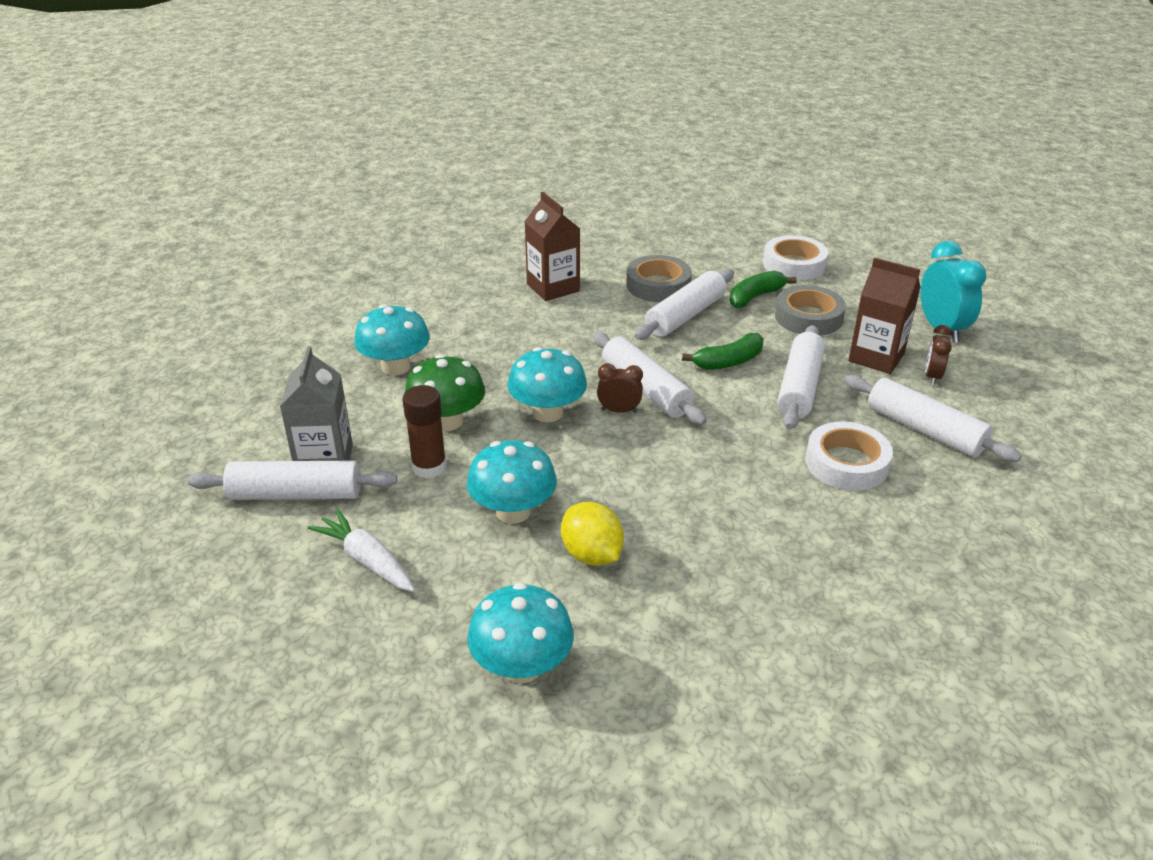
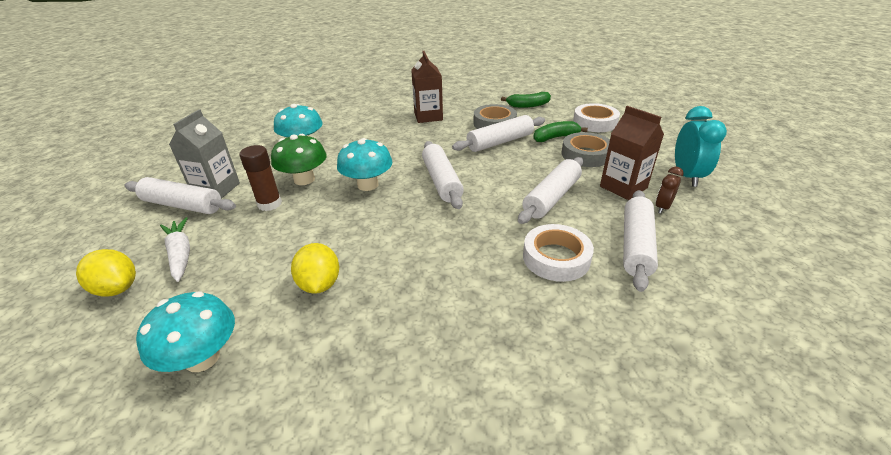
camera: 20 degrees right, 0 degrees up
(323, 621) = (117, 288): none -> yellow lemon
(513, 511) = (294, 242): turquoise mushroom -> none
(619, 411) = (414, 191): brown clock -> none
(728, 362) = (510, 173): green banana -> green banana (528, 105)
(924, 430) = (635, 245): white rolling pin -> white rolling pin turned 45 degrees clockwise

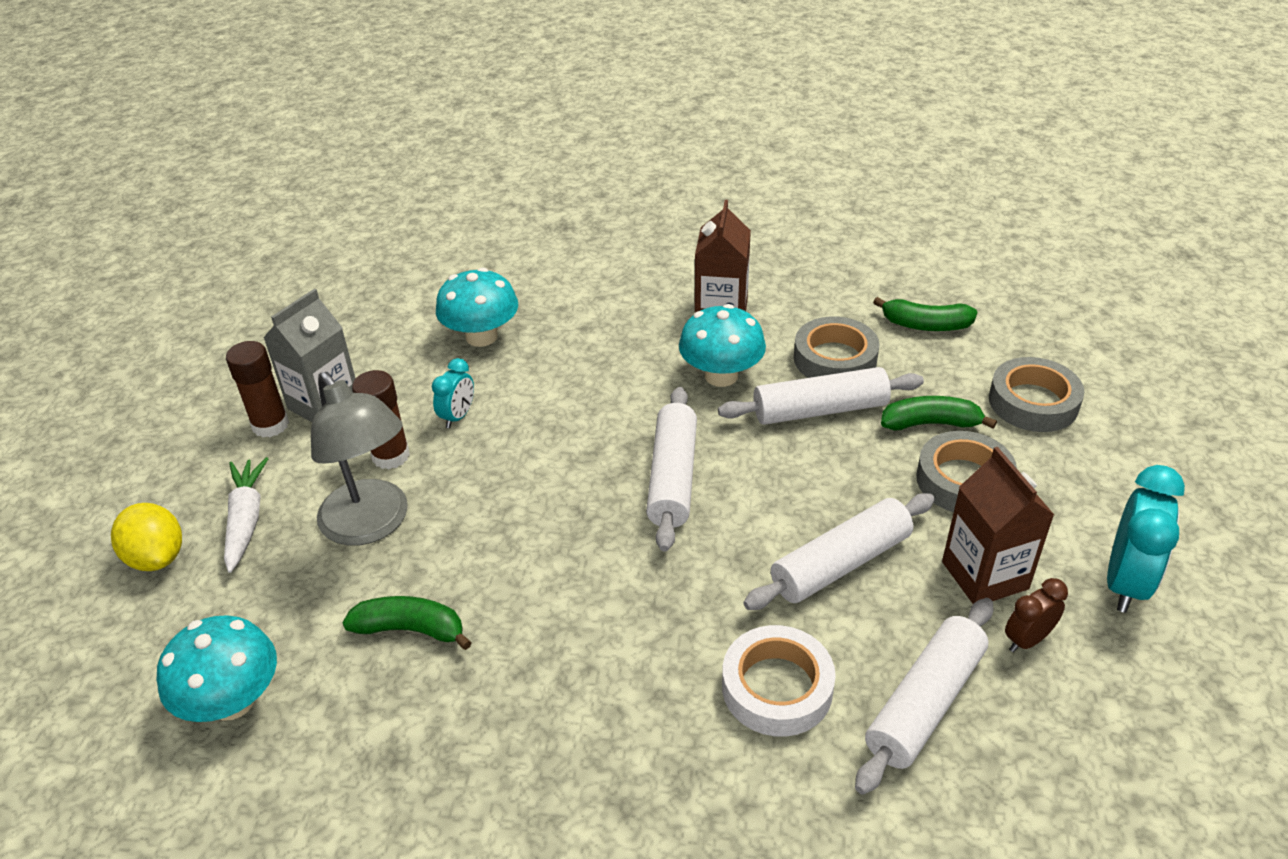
camera: 20 degrees right, 5 degrees up
(183, 205) = (270, 425): white rolling pin -> brown glue stick
(271, 238) = (372, 525): none -> grey lamp
(304, 179) = (458, 416): green mushroom -> turquoise clock
(320, 284) = (411, 629): yellow lemon -> green banana
(368, 185) = (551, 454): turquoise mushroom -> turquoise mushroom (721, 375)
(595, 122) = (1033, 402): white tape -> grey tape

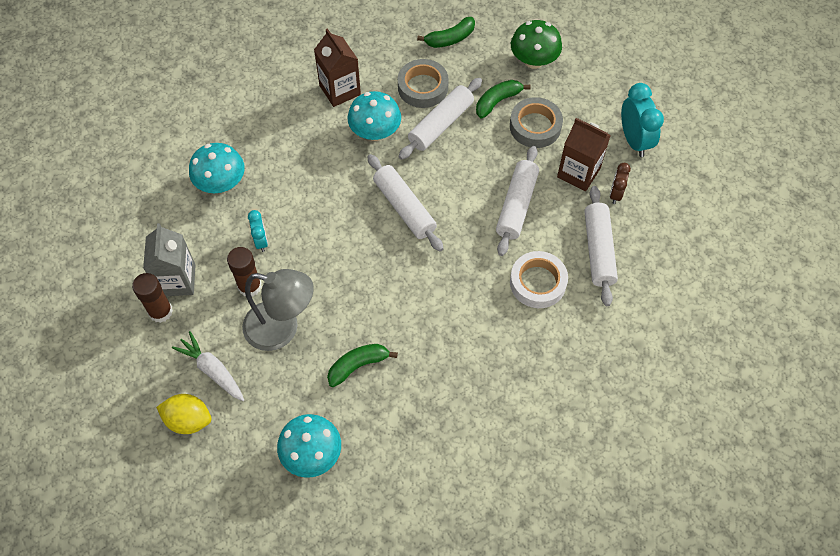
camera: 40 degrees left, 20 degrees up
(1033, 402) = (533, 60): grey tape -> green mushroom

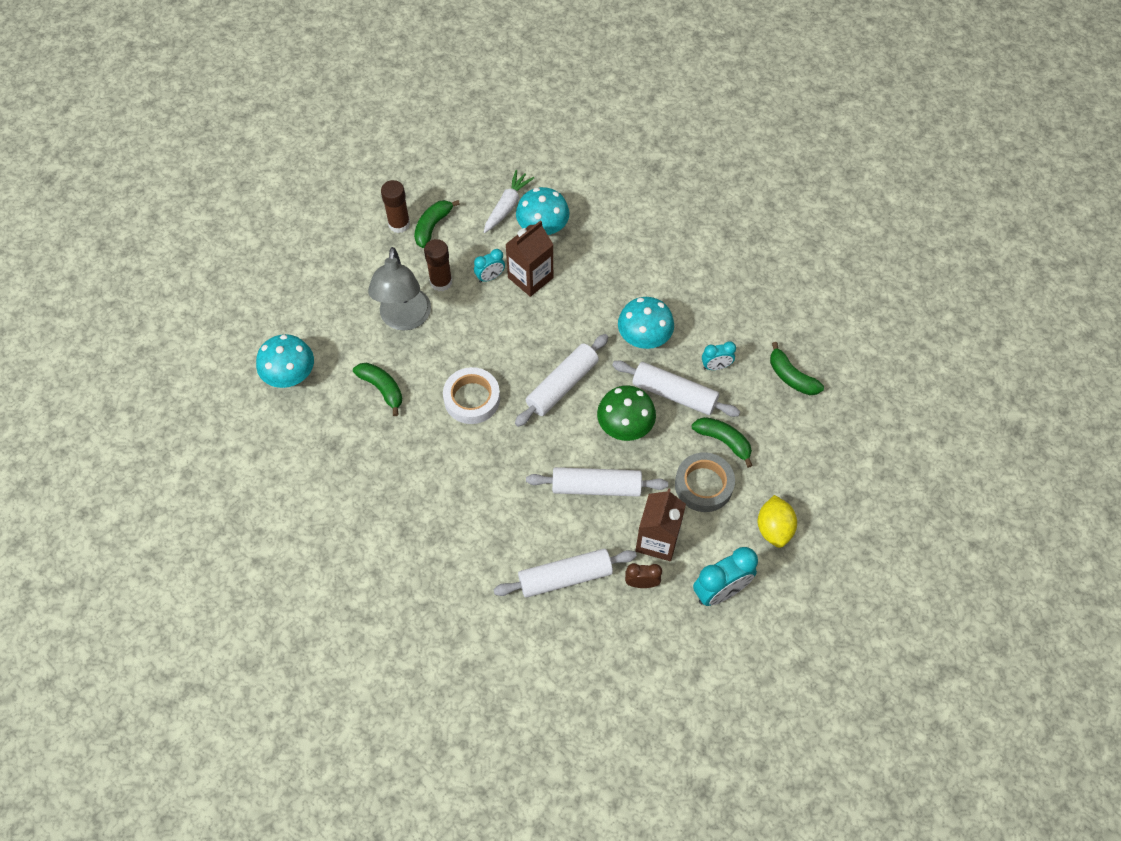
camera: 75 degrees right, 0 degrees up
(177, 280) = (432, 226): grey carton -> green banana
(188, 420) = (303, 275): yellow lemon -> yellow lemon (774, 528)
(212, 370) = (352, 279): white carrot -> white carrot (507, 206)
(340, 90) = (684, 293): brown carton -> brown carton (530, 277)
(423, 87) = (716, 366): grey tape -> turquoise clock
(533, 60) = (794, 466): green mushroom -> green mushroom (625, 426)
(537, 282) = (510, 525): white tape -> white tape (472, 399)

